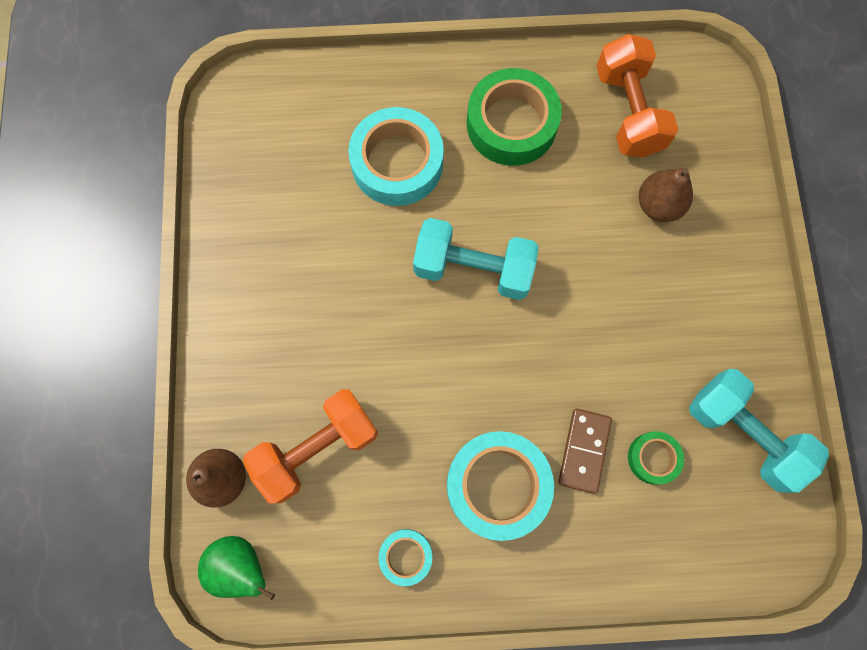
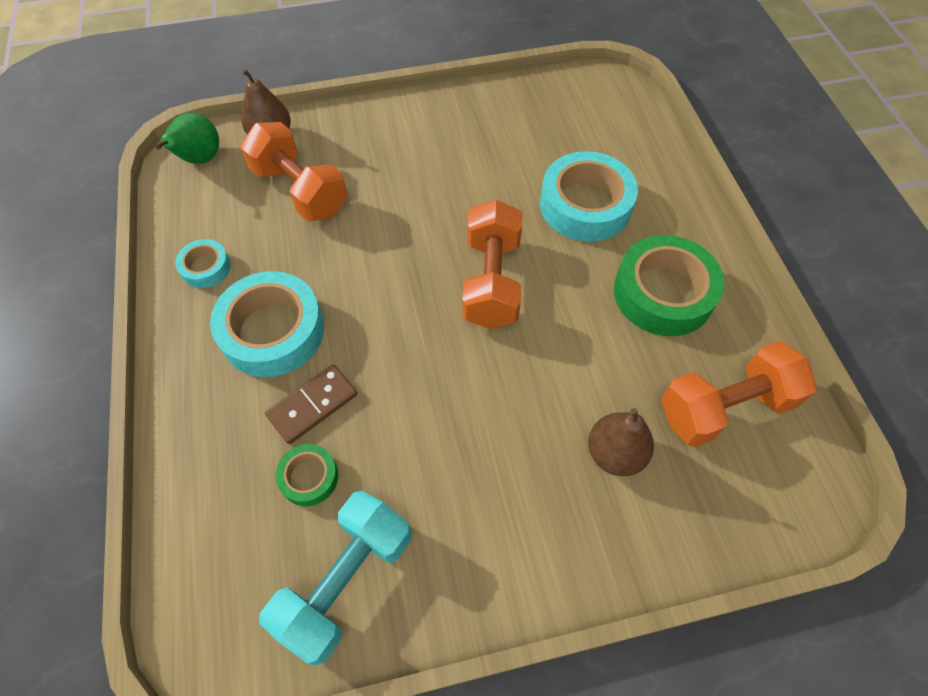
camera: 80 degrees right, 15 degrees down
(473, 269) = (491, 281): turquoise dumbbell -> orange dumbbell
(584, 450) = (312, 405): brown domino -> brown domino turned 45 degrees counterclockwise

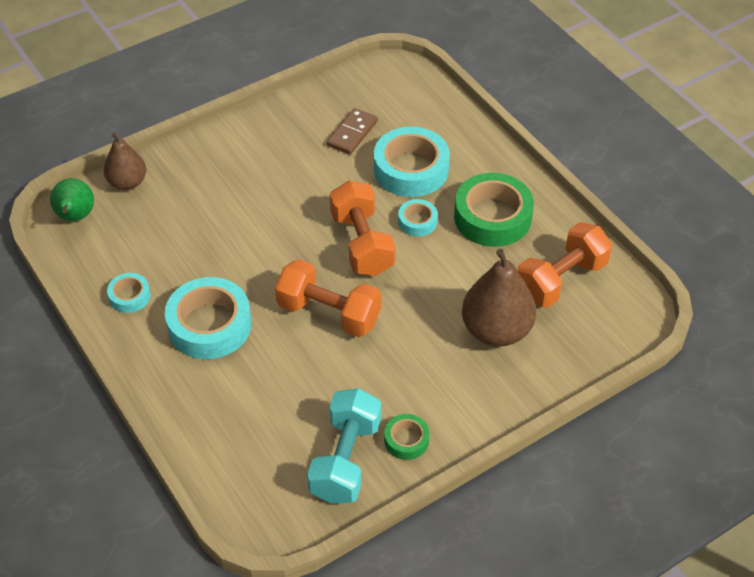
camera: 20 degrees left, 10 degrees down
(300, 190) = (176, 218): orange dumbbell -> orange dumbbell (329, 313)
(309, 477) = (288, 409): green tape -> green tape (406, 440)
(312, 405) = (267, 364): brown domino -> brown domino (352, 133)
(568, 272) = (417, 221): none -> turquoise tape
(615, 453) = (496, 330): brown pear -> brown pear, size x1.59

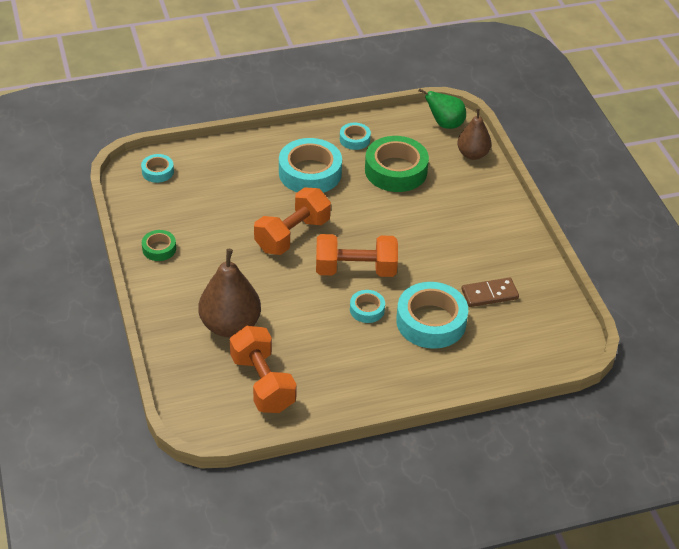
camera: 105 degrees right, 5 degrees down
(261, 493) = (157, 171): none -> turquoise tape
(345, 460) = (160, 215): turquoise dumbbell -> none
(352, 133) = (489, 294): brown domino -> brown domino turned 60 degrees counterclockwise
(492, 217) = (353, 360): green tape -> green tape (396, 170)

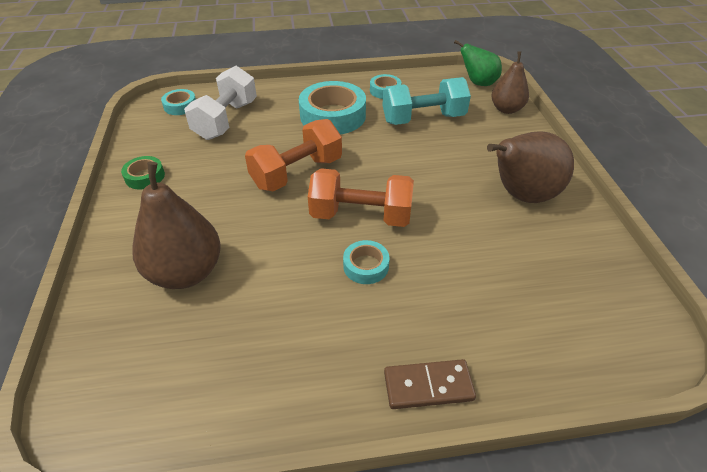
camera: 10 degrees right, 0 degrees up
(209, 185) = (226, 120): none -> white dumbbell
(263, 383) = (196, 362): orange dumbbell -> none
(396, 170) = (423, 119): green tape -> turquoise dumbbell
(431, 321) = (449, 290): turquoise tape -> none
(485, 242) = (521, 195): none -> brown pear
(489, 294) = (528, 259): brown domino -> brown domino (428, 386)

